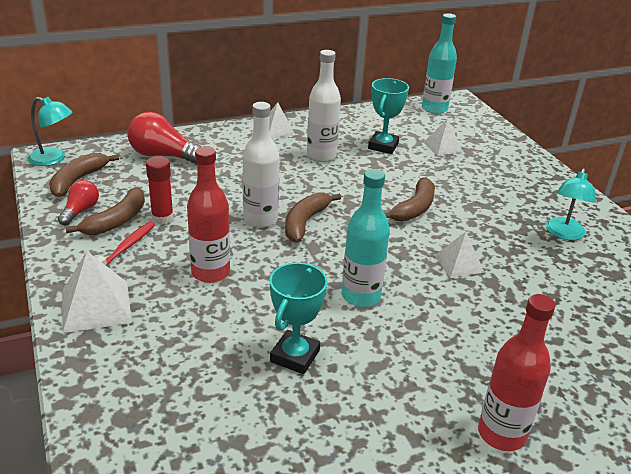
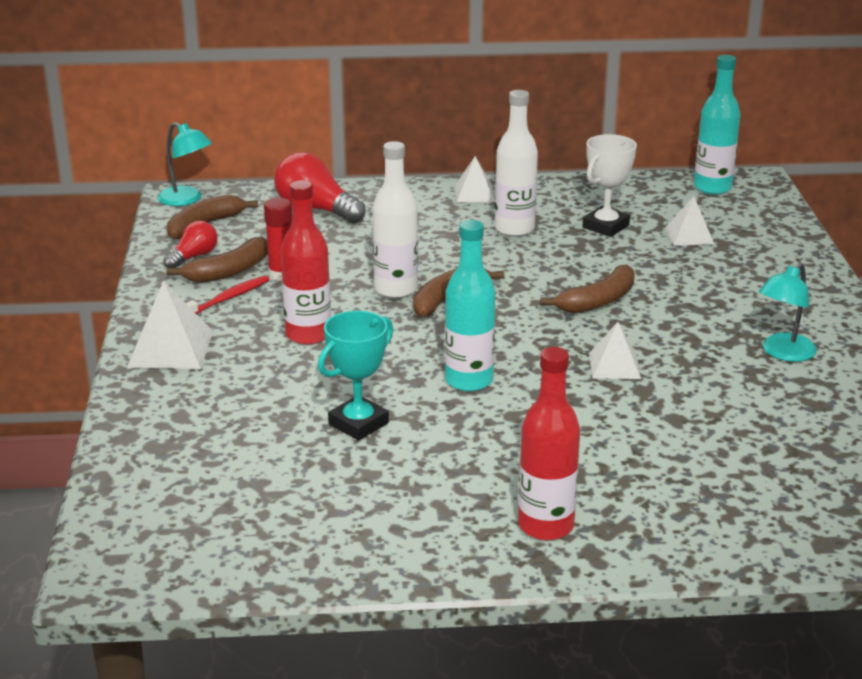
camera: 20 degrees right, 5 degrees down
(383, 146) = (605, 226): turquoise trophy -> white trophy

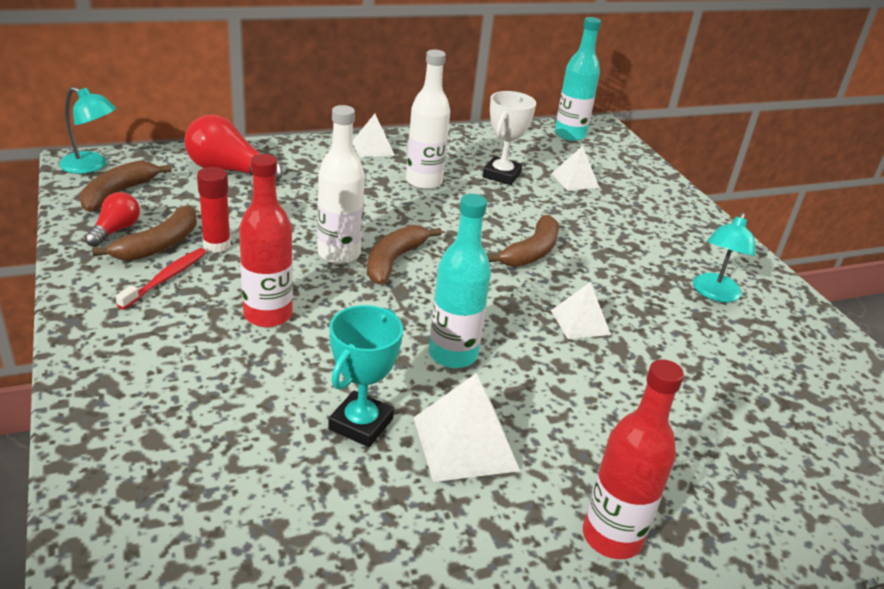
camera: 20 degrees left, 5 degrees up
(171, 349) = (118, 347): white pyramid -> white pyramid (465, 443)

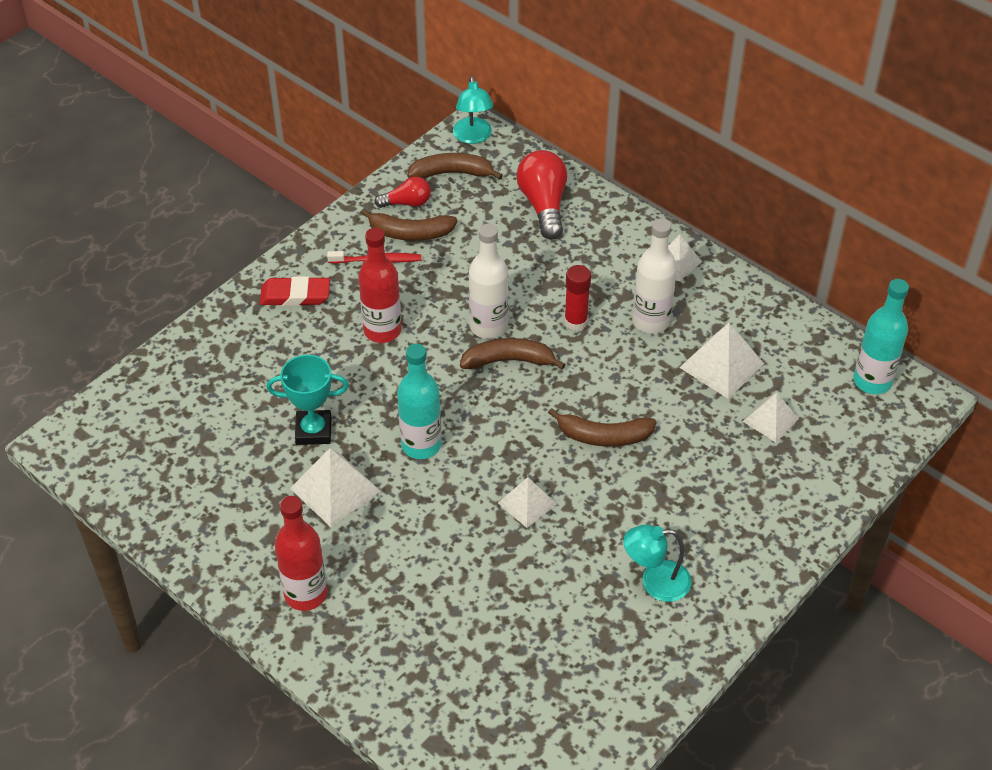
camera: 65 degrees right, 15 degrees up
(137, 352) = (295, 295): none -> red eraser
(217, 245) = (437, 260): red glue stick -> red glue stick (575, 322)
(501, 175) = (721, 365): white trophy -> white pyramid

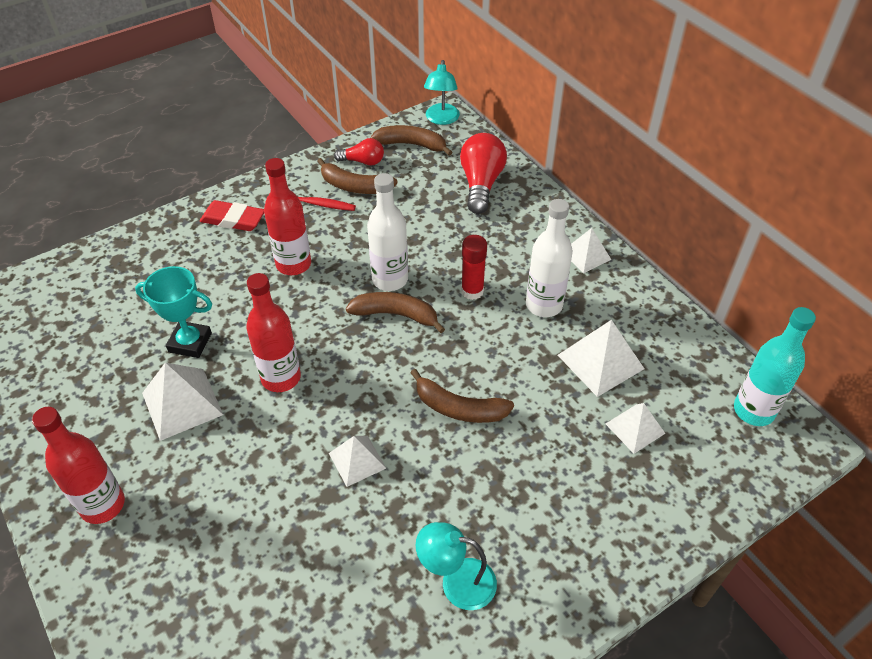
camera: 15 degrees right, 0 degrees up
(421, 445) = (281, 378): turquoise bottle -> red bottle

